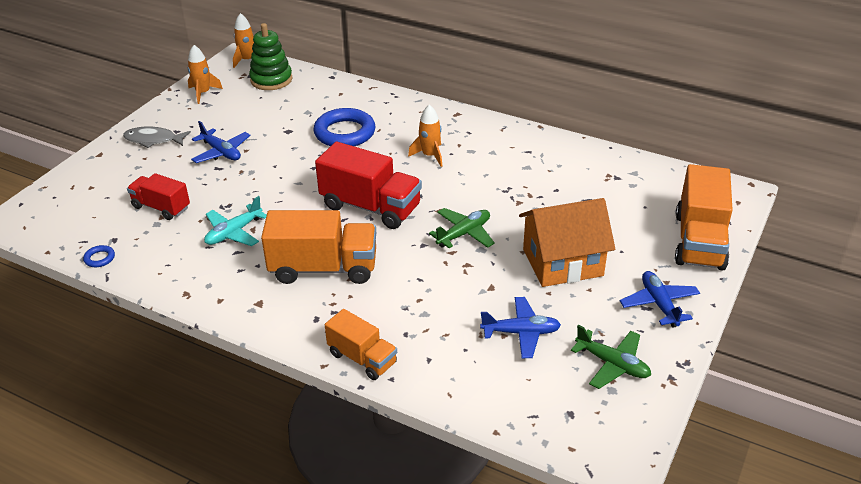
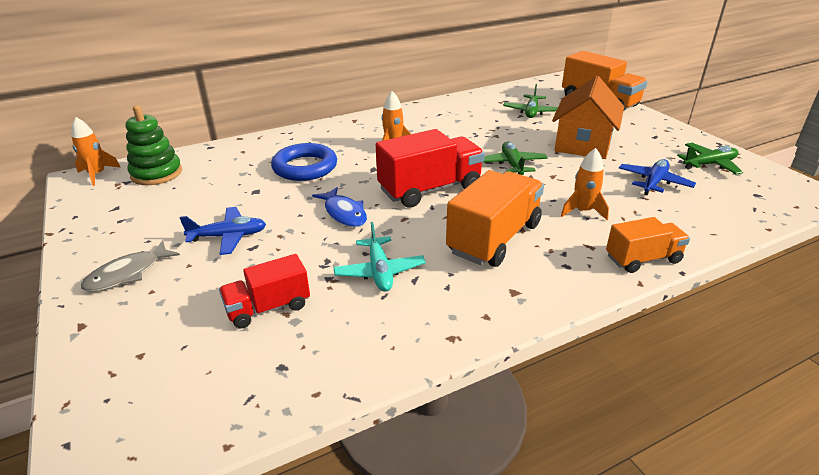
camera: 55 degrees left, 5 degrees down
(99, 258) = (306, 393): blue ring -> none
(203, 93) = (102, 215): orange rocket -> orange rocket (582, 211)
(294, 183) = (344, 213): none -> blue fish
(607, 203) = (531, 112): none -> green plane
(659, 304) = (654, 132): blue plane -> none

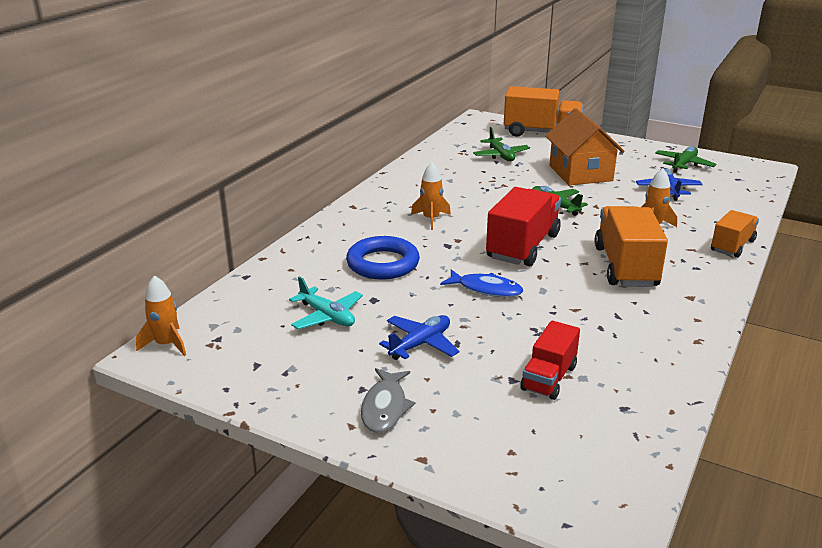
camera: 35 degrees left, 5 degrees down
(156, 173) = (237, 320): green stacking toy -> none
(379, 271) = (585, 320): turquoise plane -> turquoise plane (327, 316)

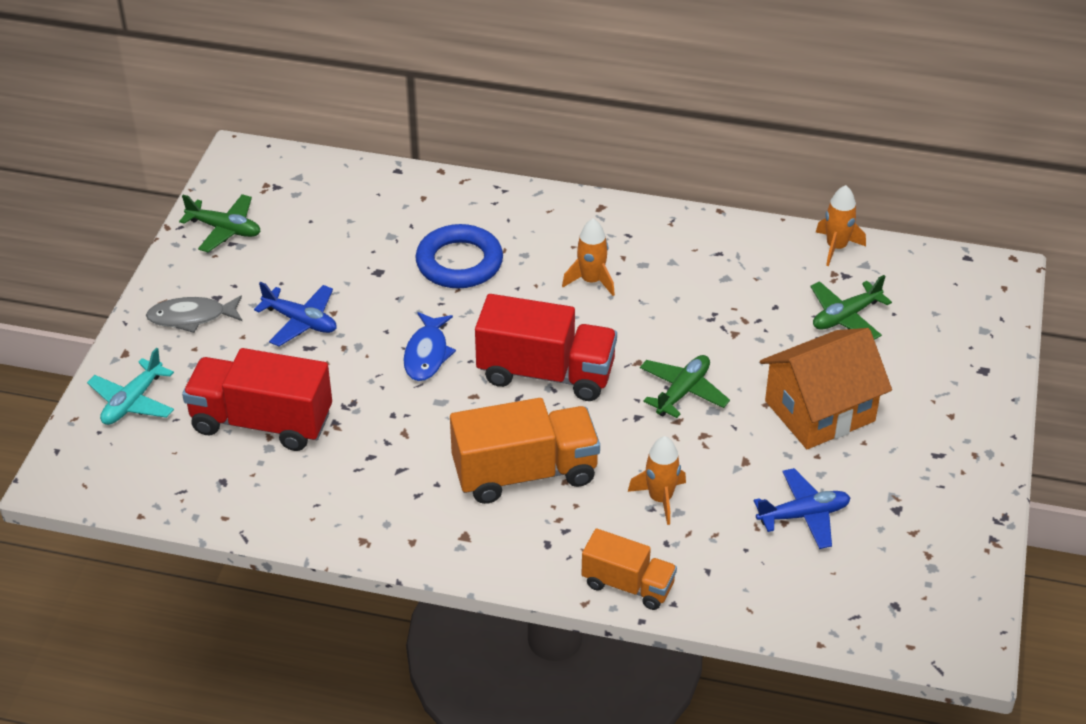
camera: 75 degrees right, 15 degrees up
(166, 344) = (259, 159): orange rocket -> orange rocket (836, 247)
(327, 316) = (335, 246): turquoise plane -> turquoise plane (133, 402)
(541, 133) = (973, 352): orange truck -> none
(548, 378) = (262, 422): red truck -> red truck, size x1.66
(683, 165) = (922, 535): green plane -> green plane (224, 229)

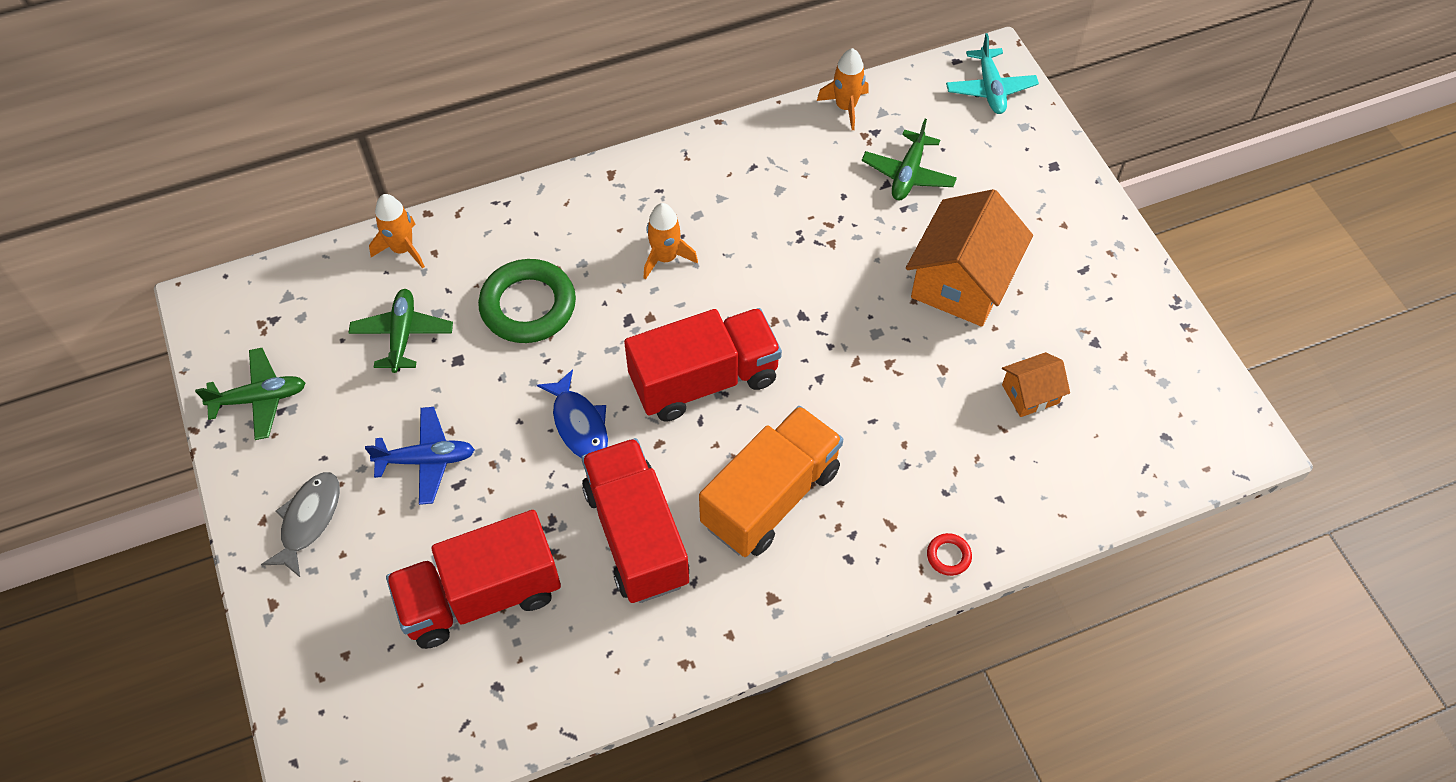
camera: 35 degrees left, 15 degrees up
(133, 402) = (328, 655): turquoise plane -> turquoise plane (990, 88)
(191, 317) = (309, 520): grey fish -> grey fish turned 150 degrees clockwise
(403, 444) = (637, 535): none -> red truck
(459, 263) = (528, 306): blue ring -> green ring
(628, 585) = (948, 556): orange truck -> red ring
(660, 499) = (905, 450): orange rocket -> orange rocket (402, 249)
(683, 392) = (837, 329): green plane -> green plane (402, 335)
(803, 515) = (1030, 394): blue plane -> orange house

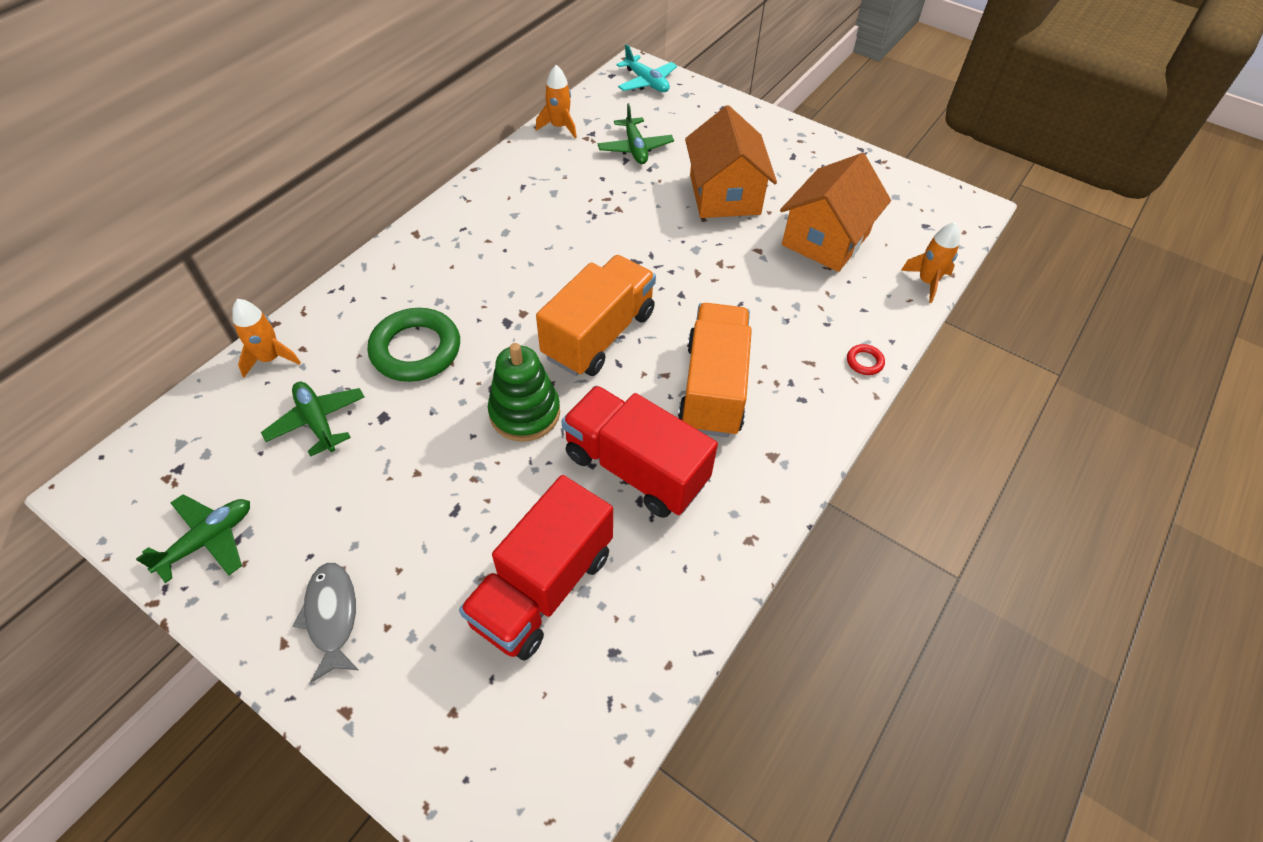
camera: 35 degrees left, 5 degrees down
(426, 460) = (411, 506): blue plane -> none
(579, 424) = (525, 413): blue fish -> green stacking toy
(665, 258) = (503, 269): orange rocket -> orange rocket (927, 282)
(704, 380) = (599, 335): red truck -> orange truck
(1030, 394) = (825, 239): orange house -> orange house, size x1.99

